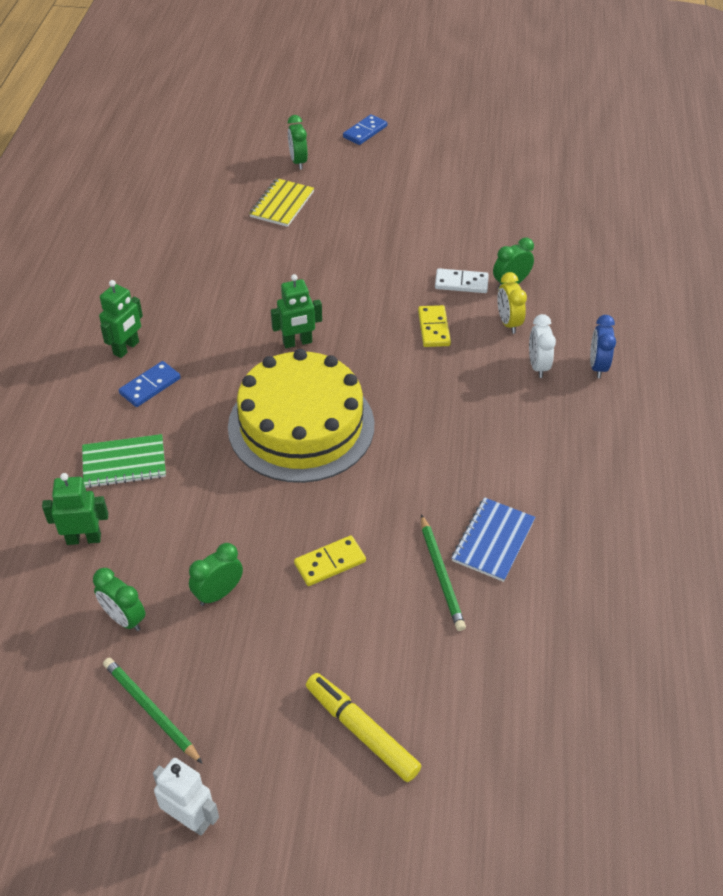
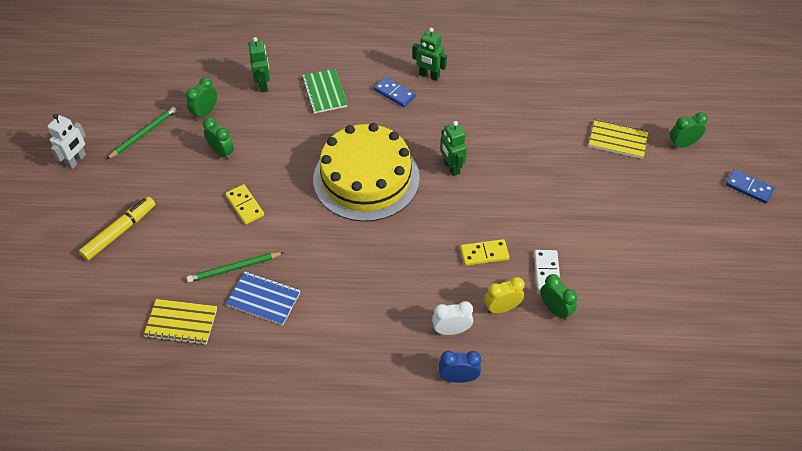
camera: 85 degrees right, 5 degrees up
(531, 636) = (181, 323): none -> yellow notebook

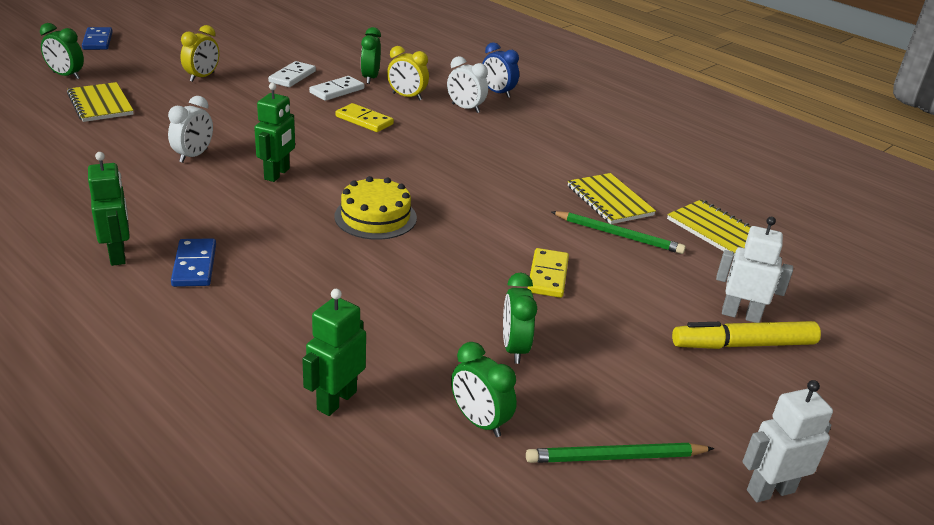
camera: 140 degrees left, 20 degrees down
(130, 253) = (740, 315): none -> white robot
(205, 113) = (479, 422): green clock -> green clock turned 60 degrees clockwise
(264, 299) = (609, 201): blue notebook -> yellow notebook
(324, 92) = (271, 327): green notebook -> none
(366, 178) = (375, 217): yellow cake -> yellow cake, size x0.51
(507, 146) = (193, 156): none -> white clock
(594, 261) = (292, 77): none -> white domino
(631, 210) = (202, 77): none -> yellow clock

